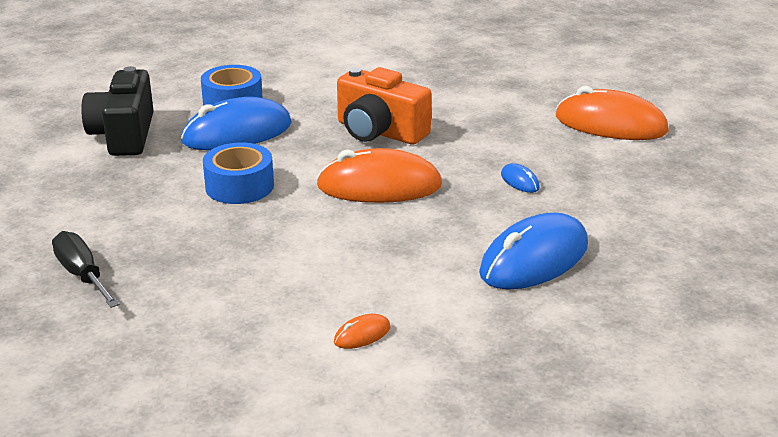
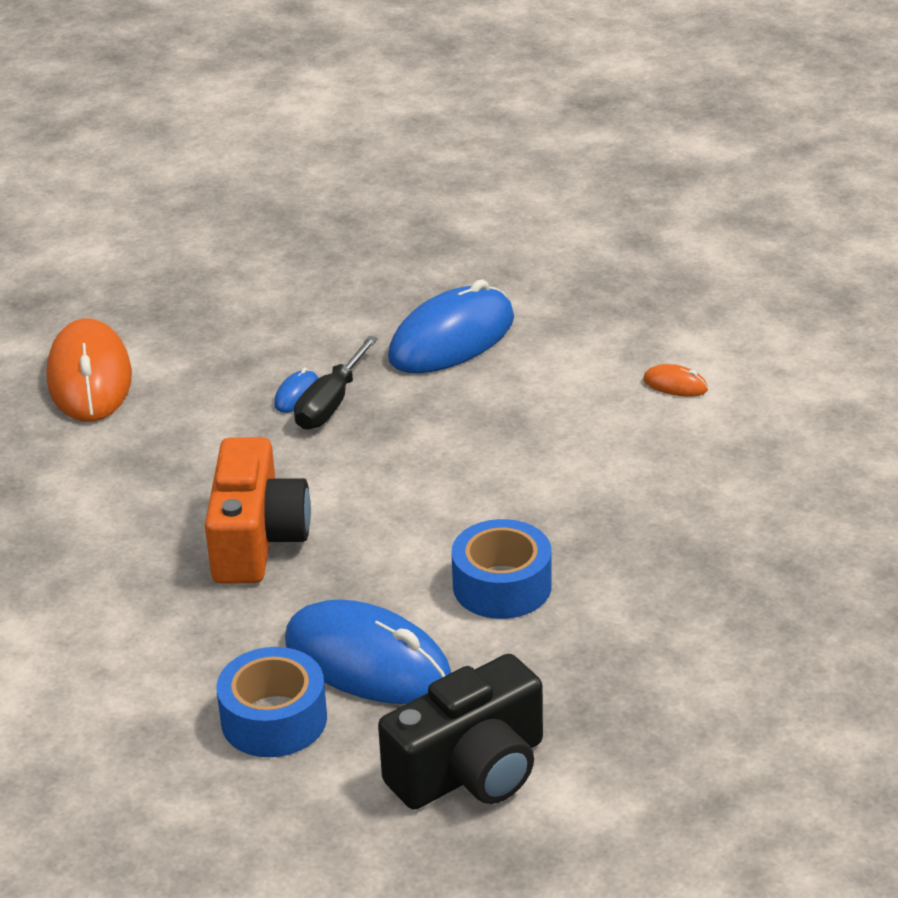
camera: 120 degrees left, 5 degrees up
(82, 275) = (790, 599): black screwdriver -> black screwdriver (331, 403)
(379, 186) = (399, 483): orange mouse -> none
(534, 259) = (452, 339): blue mouse -> blue mouse turned 60 degrees counterclockwise

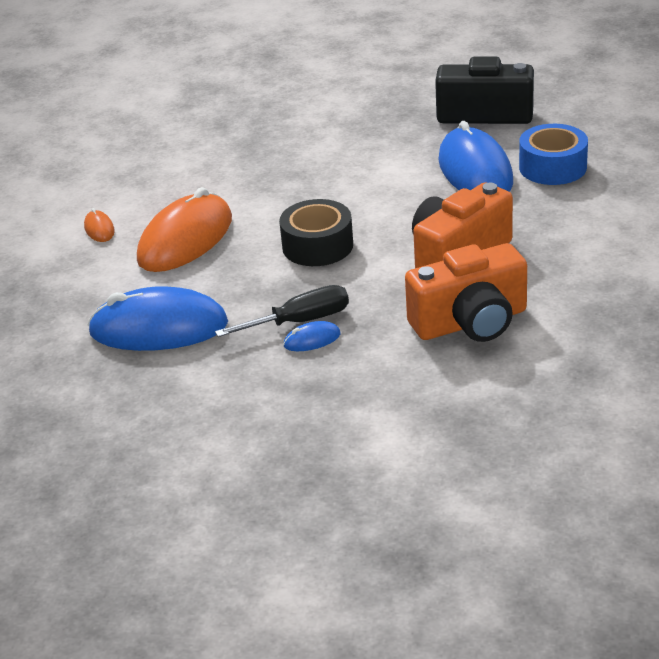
camera: 135 degrees left, 0 degrees up
(89, 378) = (436, 437): orange mouse -> orange mouse (185, 239)
(163, 479) = (471, 322): none -> orange camera
(422, 478) = (317, 246): none -> black tape
(502, 586) = (361, 174): blue tape -> none

